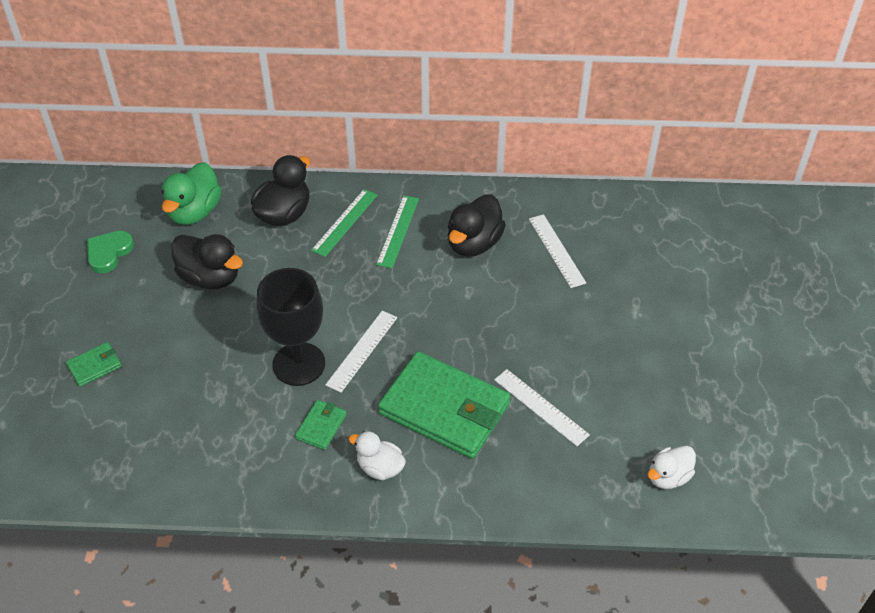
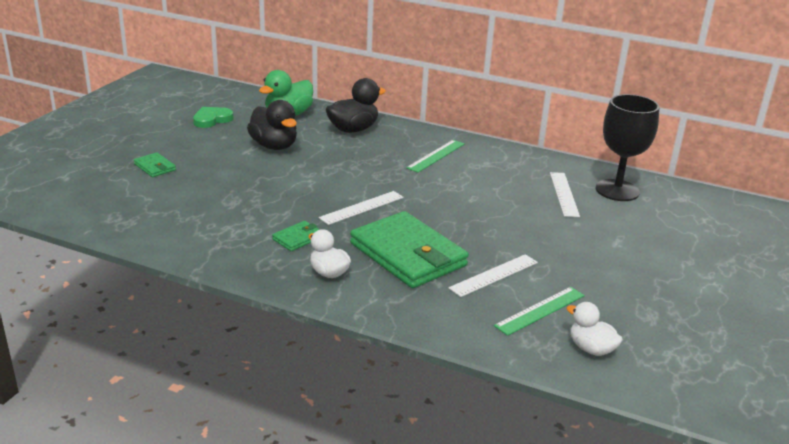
camera: 20 degrees right, 20 degrees down
(95, 366) = (155, 167): green wallet -> green wallet turned 60 degrees clockwise
(299, 364) = (306, 202): black goblet -> black goblet (617, 190)
(345, 222) = (397, 143): green ruler -> green ruler (540, 310)
(474, 243) = (494, 175): black duck -> none
(540, 407) = (494, 275): white ruler -> white ruler turned 75 degrees clockwise
(668, 477) = (591, 349): white duck -> white duck turned 60 degrees clockwise

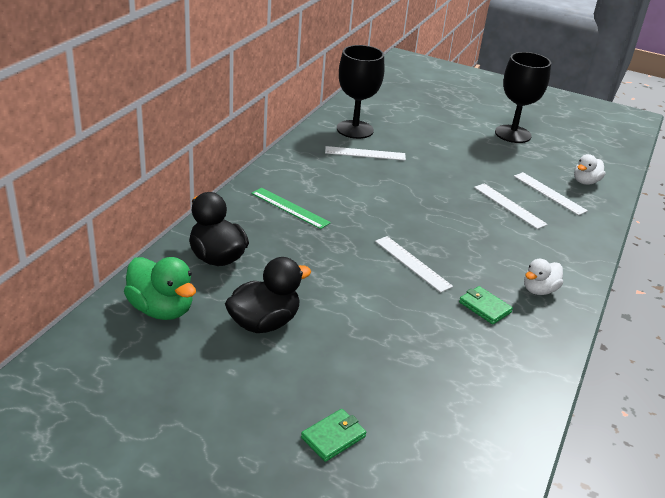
camera: 90 degrees left, 5 degrees up
(212, 119) = (168, 386): green heart -> none
(408, 255) = (493, 244): green wallet -> none
(540, 310) = (549, 193): green ruler -> white ruler
(698, 303) = (513, 134): none -> black goblet

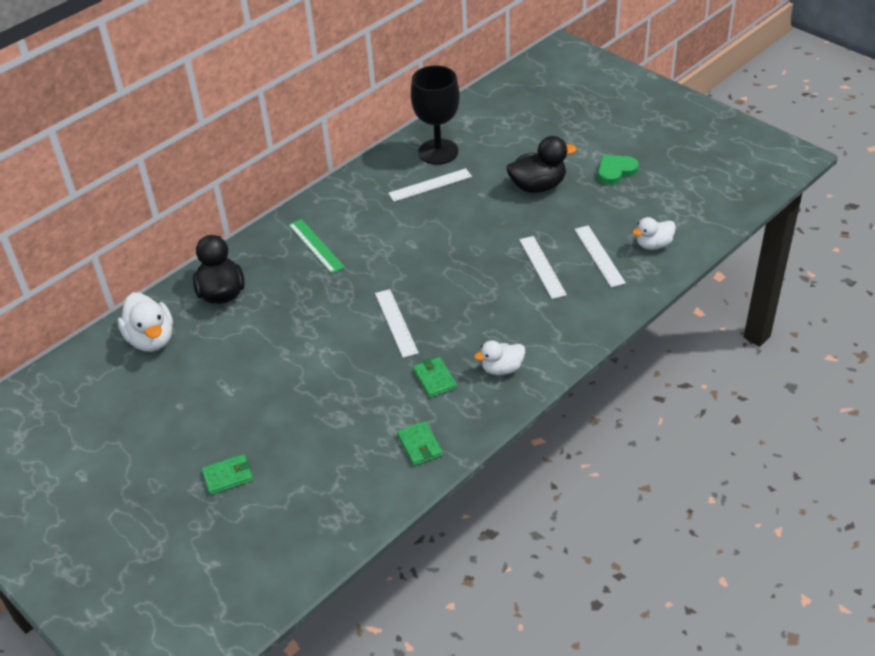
camera: 25 degrees right, 10 degrees up
(161, 309) = (151, 339): green duck -> white duck
(264, 323) = (228, 365): black duck -> black duck (538, 186)
(365, 153) = (430, 185): white ruler -> white ruler turned 45 degrees counterclockwise
(513, 134) = (615, 171): black goblet -> green heart
(515, 370) = (420, 445): none -> green wallet

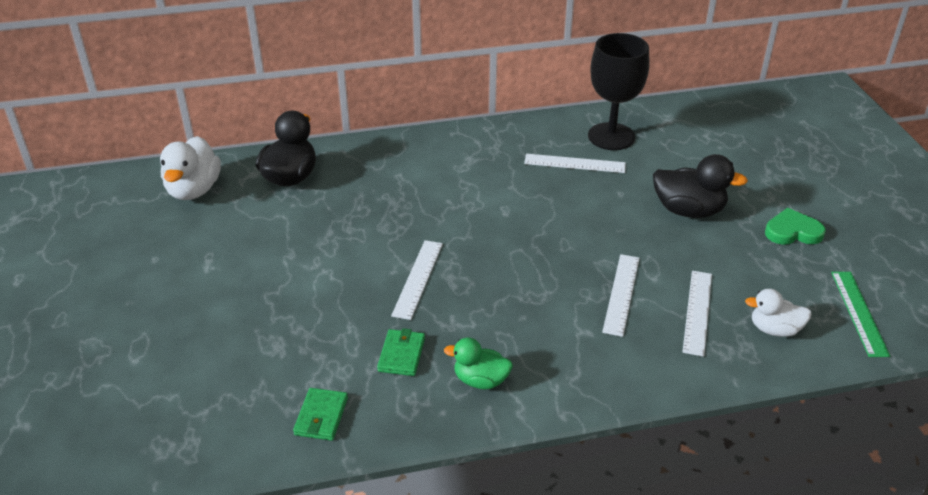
camera: 30 degrees right, 5 degrees down
(228, 476) = (124, 346): green wallet -> none
(316, 246) = (413, 172): green ruler -> green ruler (859, 313)
(502, 369) = (480, 380): white duck -> green duck

